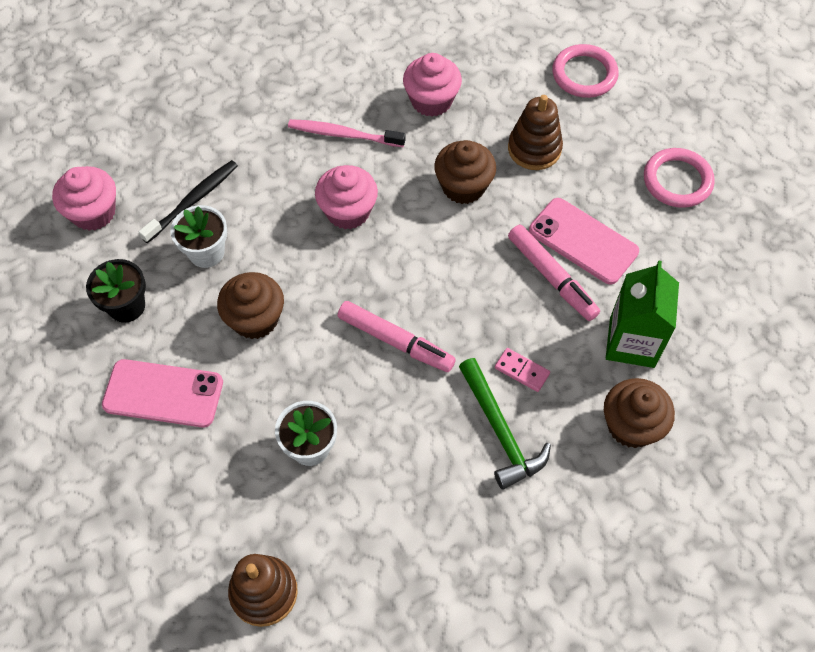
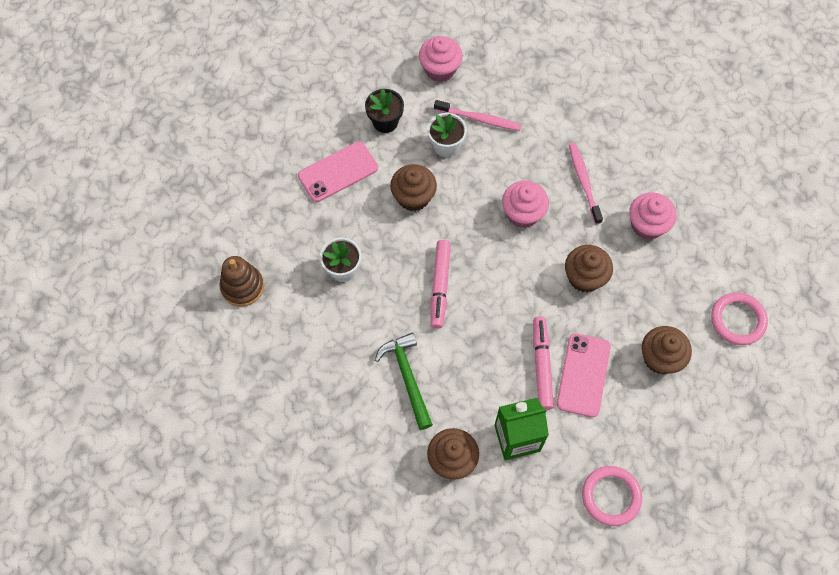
camera: 65 degrees right, 5 degrees up
(163, 393) = (338, 172): pink phone -> pink phone turned 75 degrees clockwise
(192, 201) = (479, 119): black toothbrush -> pink toothbrush
(500, 431) = (407, 377): green hammer -> green hammer turned 120 degrees clockwise
(521, 371) = (458, 373): pink domino -> none
(534, 149) = (645, 311): brown stacking toy -> none
(552, 277) = (541, 365): pink marker -> pink marker turned 150 degrees clockwise
(596, 160) = (660, 358): none -> brown cupcake
(677, 181) = (675, 423): pink ring -> pink ring (611, 496)

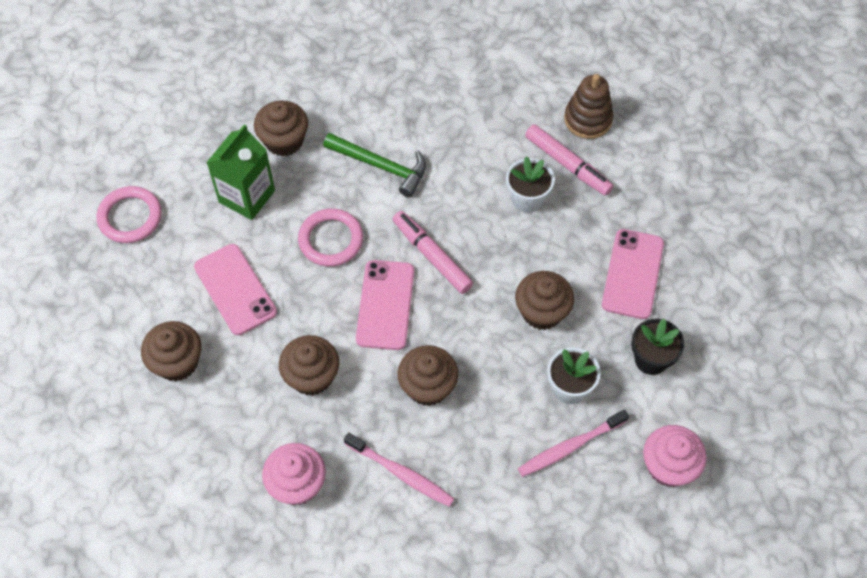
camera: 135 degrees right, 5 degrees down
(499, 281) = (385, 305): none -> pink phone
(523, 213) = (428, 386): pink cupcake -> brown cupcake
(541, 365) = (279, 267): pink marker -> pink marker (568, 164)
(737, 320) = (129, 462): pink ring -> pink ring (331, 240)

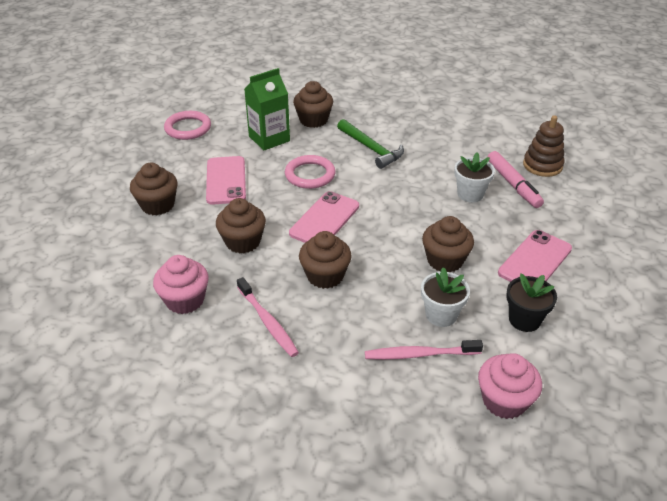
camera: 25 degrees right, 20 degrees down
(432, 256) = (377, 204): pink marker -> none

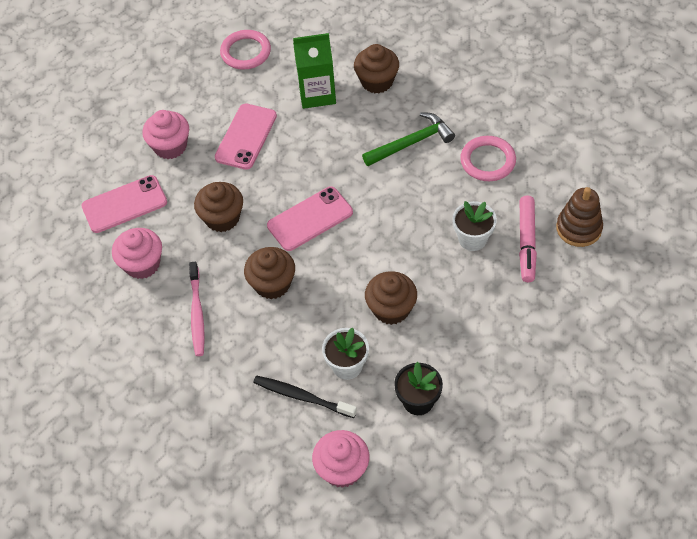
camera: 30 degrees right, 15 degrees up
(158, 205) = (170, 146): brown cupcake -> pink cupcake
(310, 175) = (329, 157): pink ring -> pink ring (487, 161)
(371, 149) = (411, 143): green hammer -> green hammer turned 105 degrees counterclockwise
(420, 354) = (302, 397): pink toothbrush -> black toothbrush
(535, 261) = (477, 343): pink phone -> pink phone (124, 204)

